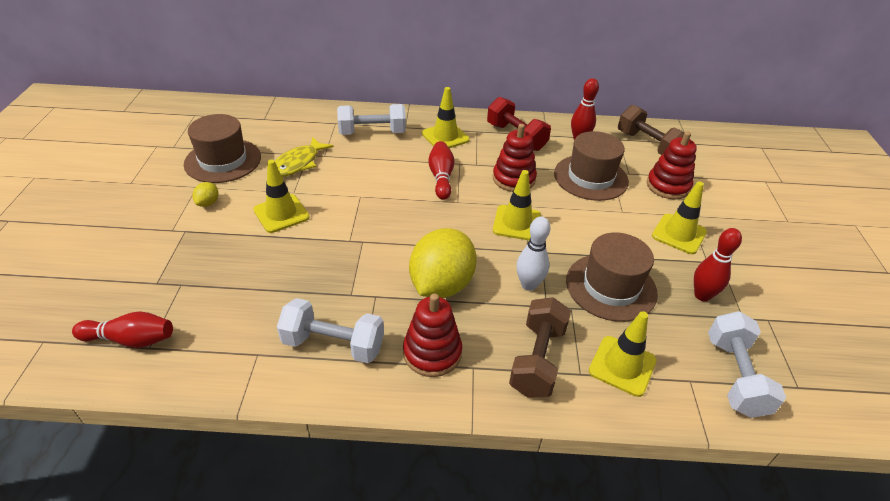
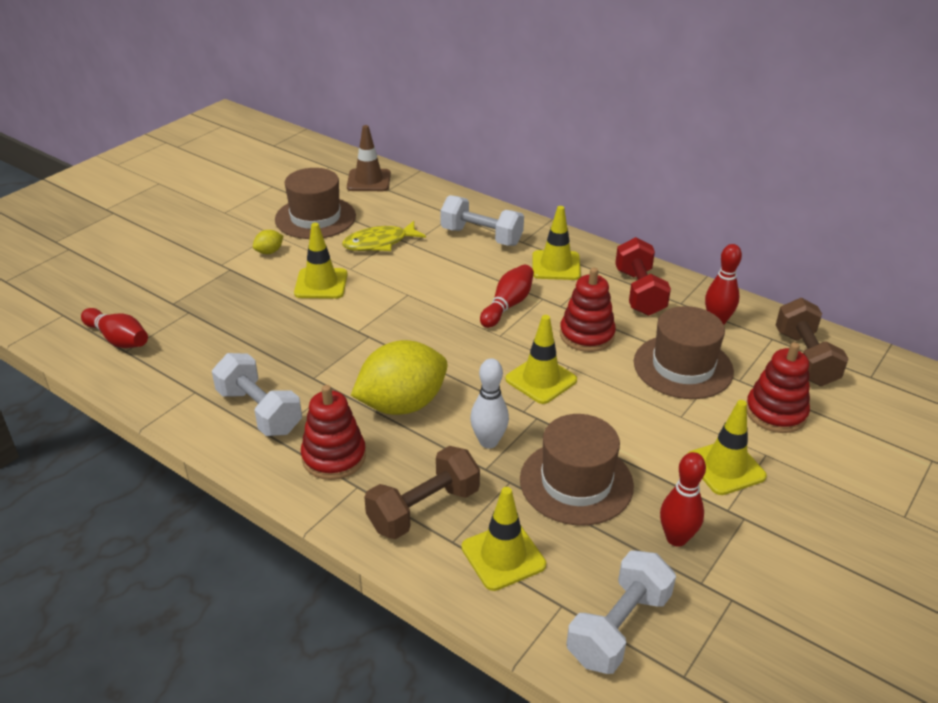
camera: 35 degrees right, 5 degrees down
(240, 116) = (369, 181): none -> brown traffic cone

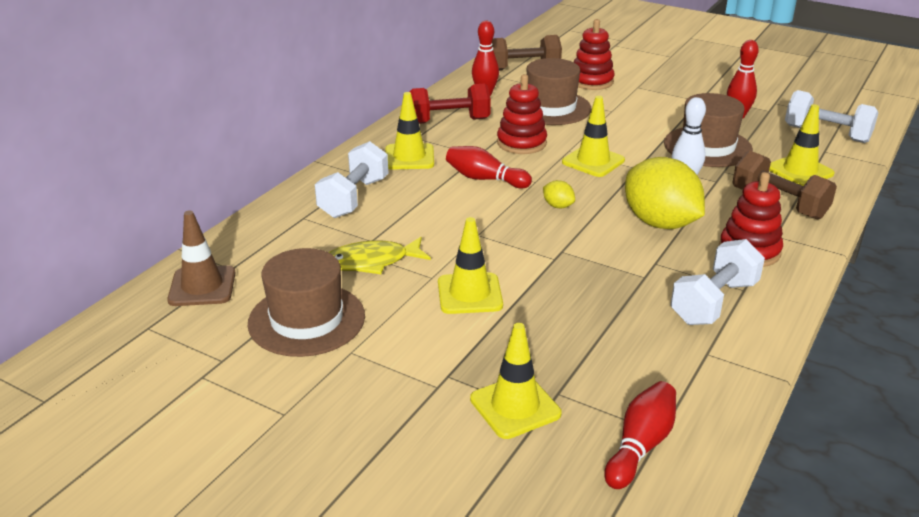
camera: 95 degrees left, 5 degrees down
(269, 252) = (400, 347): yellow lemon -> yellow lemon (558, 206)
(379, 243) = (371, 262): yellow fish -> yellow fish turned 105 degrees clockwise
(725, 467) = (658, 99): yellow traffic cone -> yellow traffic cone (515, 406)

